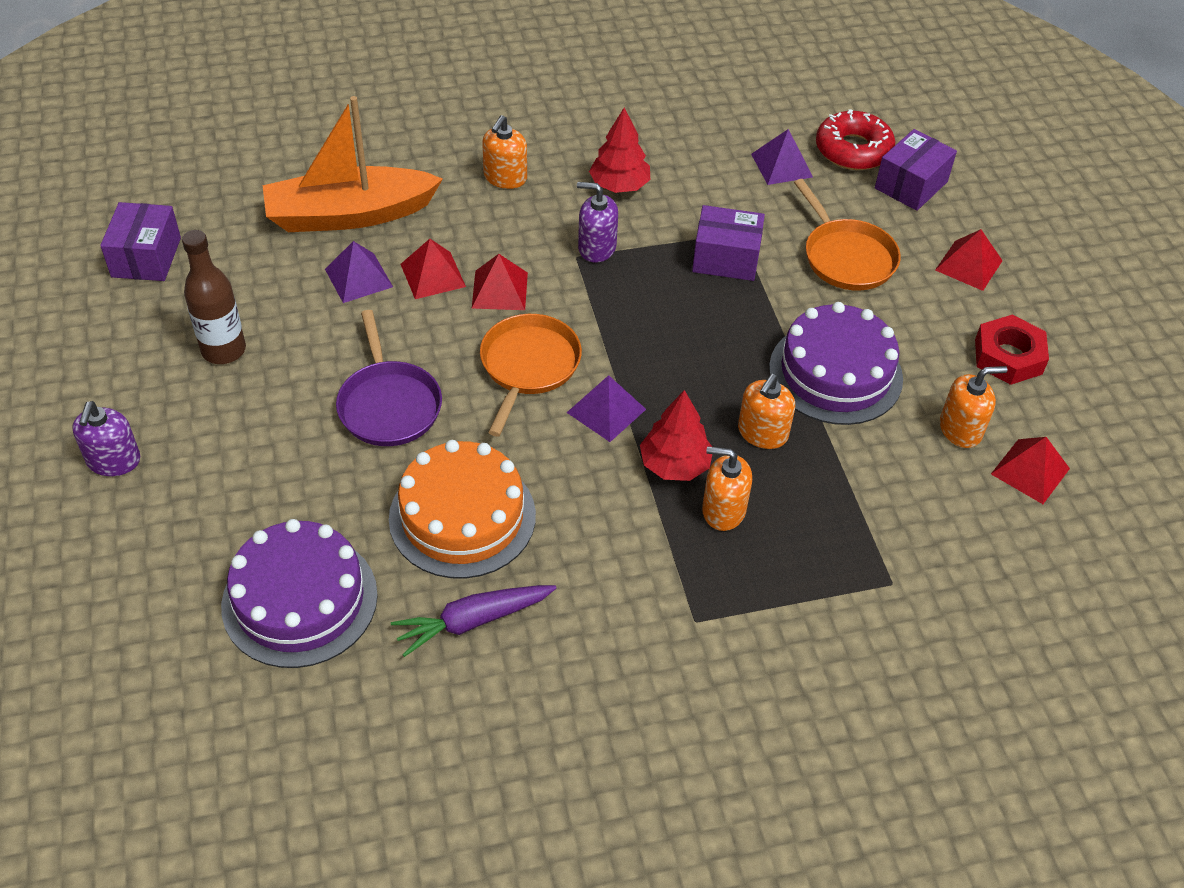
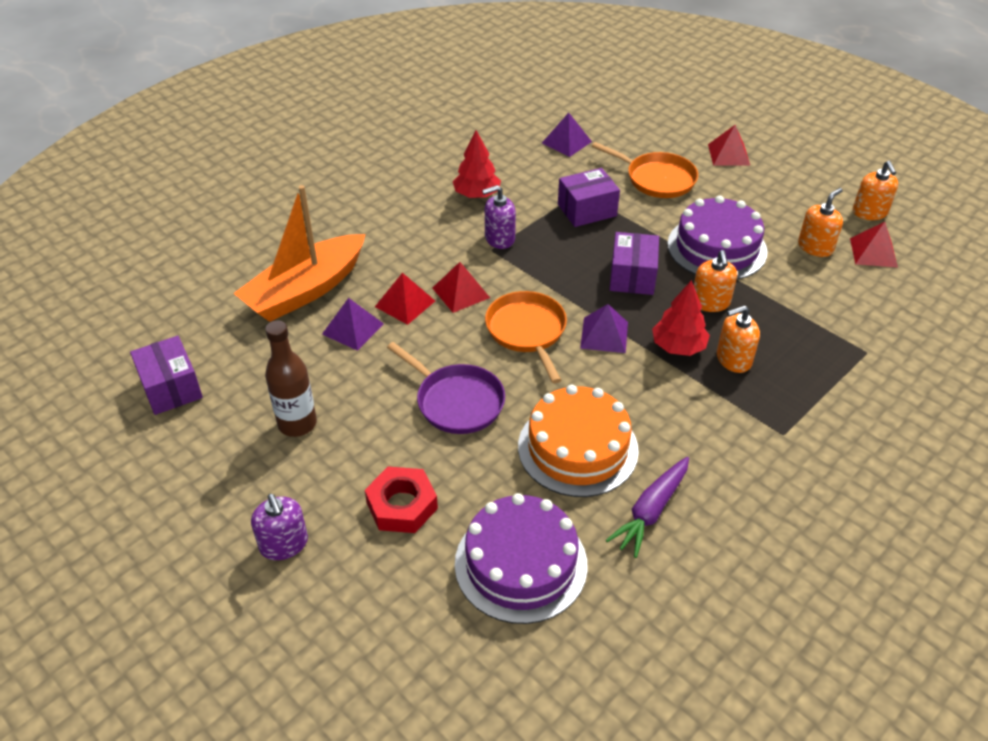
camera: 30 degrees left, 5 degrees down
(505, 177) = (395, 221): orange soap dispenser -> orange soap dispenser (869, 212)
(853, 150) = (600, 117): red donut -> none
(911, 185) = (653, 123): purple box -> purple box (632, 276)
(1008, 356) = (799, 195): red nut -> red nut (402, 505)

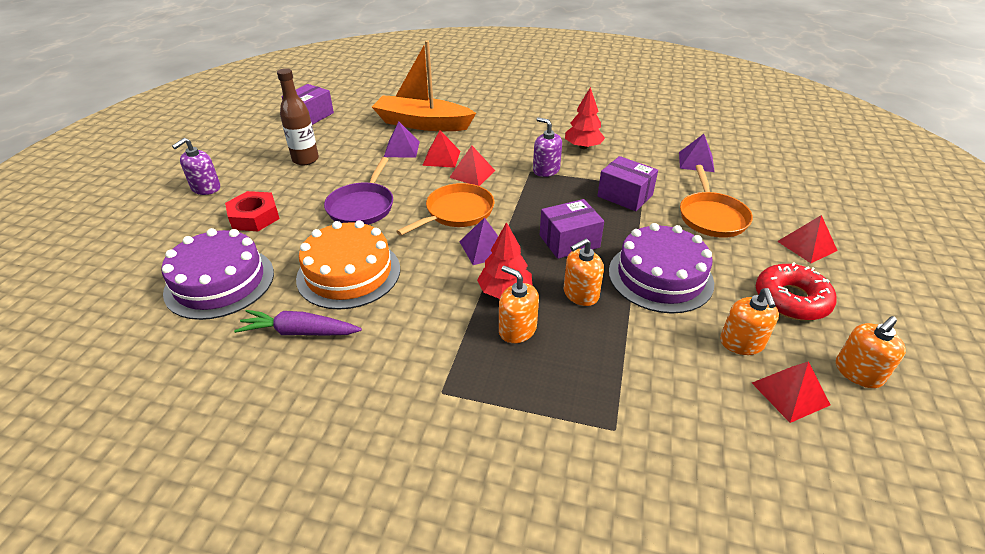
camera: 60 degrees right, 5 degrees down
(784, 198) = (791, 299): none -> red donut
(815, 247) = (741, 343): orange soap dispenser -> orange soap dispenser turned 75 degrees clockwise

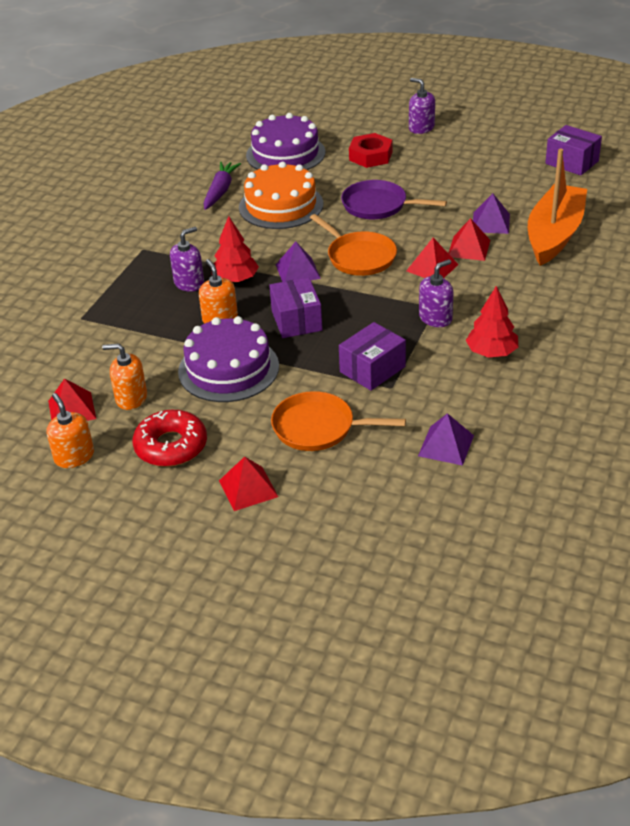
camera: 100 degrees right, 0 degrees up
(305, 159) = (470, 169): brown bottle -> none
(517, 330) = (189, 283): orange soap dispenser -> purple soap dispenser

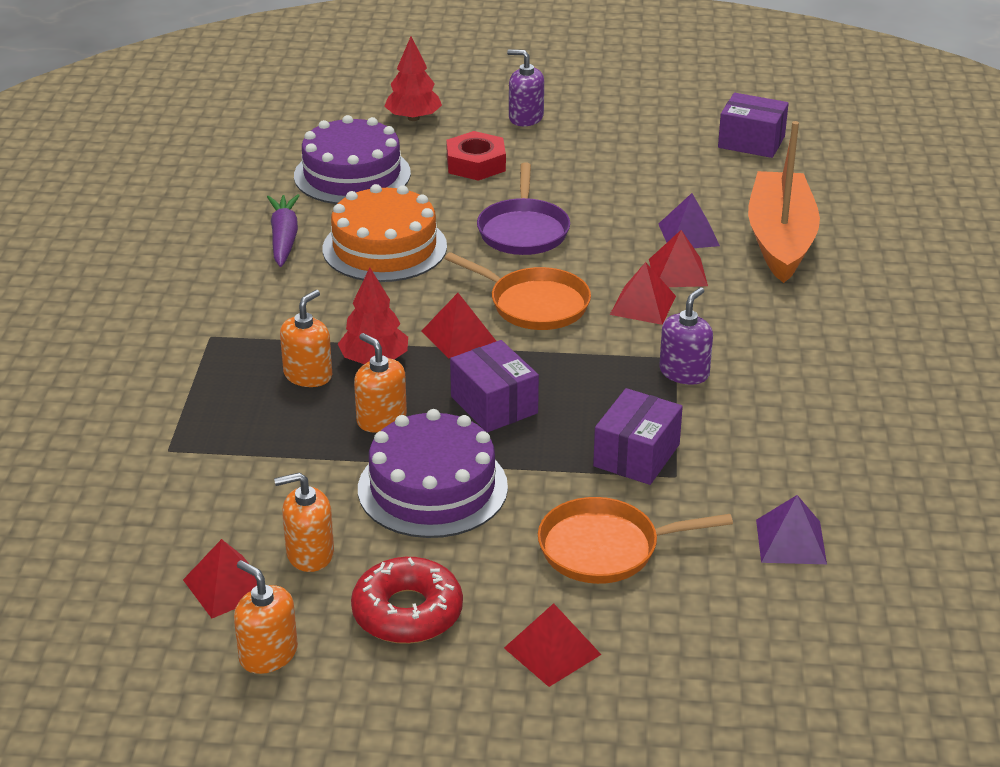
camera: 20 degrees left, 5 degrees down
(189, 283) = (308, 375): purple soap dispenser -> orange soap dispenser
(298, 271) = (458, 336): purple pyramid -> red pyramid
(378, 206) = (523, 231): purple pan -> purple pan turned 90 degrees counterclockwise
(491, 352) = (783, 407): red tree -> red tree (413, 118)

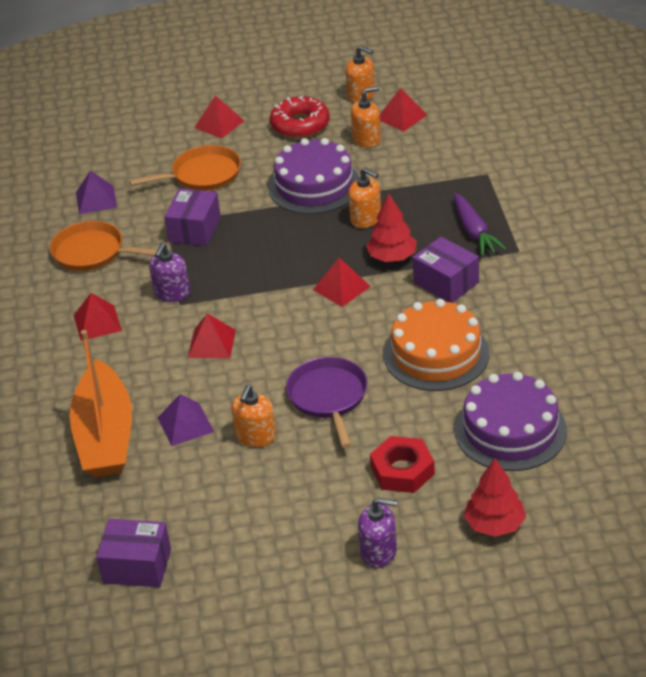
camera: 170 degrees right, 5 degrees up
(284, 238) = (524, 346): purple carrot -> purple carrot (474, 232)
(308, 375) = (431, 237): orange soap dispenser -> orange soap dispenser (256, 436)
(494, 405) = (296, 243): purple box -> purple box (446, 283)
(534, 304) = (295, 326): orange pan -> orange pan (92, 252)
(678, 272) = (189, 381): red pyramid -> red pyramid (97, 322)

